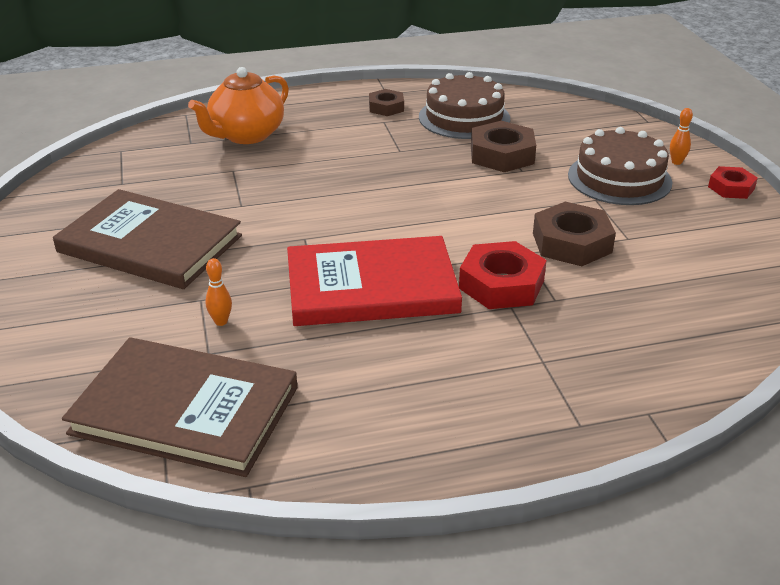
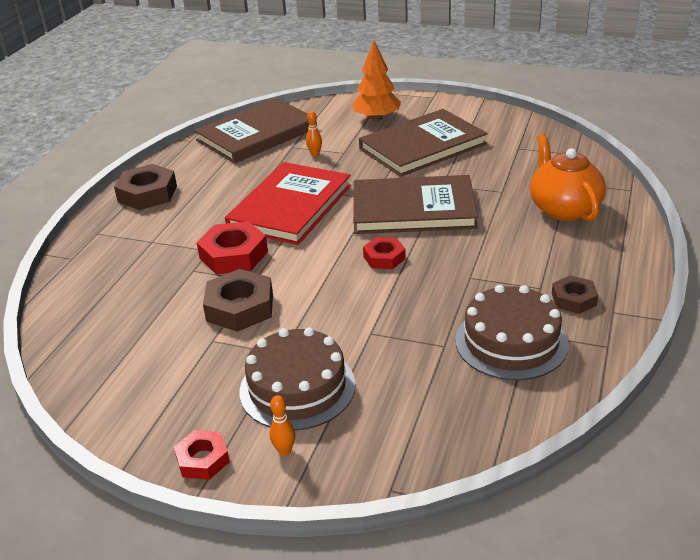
camera: 125 degrees right, 0 degrees up
(73, 308) = (376, 118): none -> orange tree
(309, 207) = (413, 209): none -> brown book
(412, 196) = (384, 257): none -> red nut
(502, 155) = (410, 333): brown nut -> brown nut (147, 194)

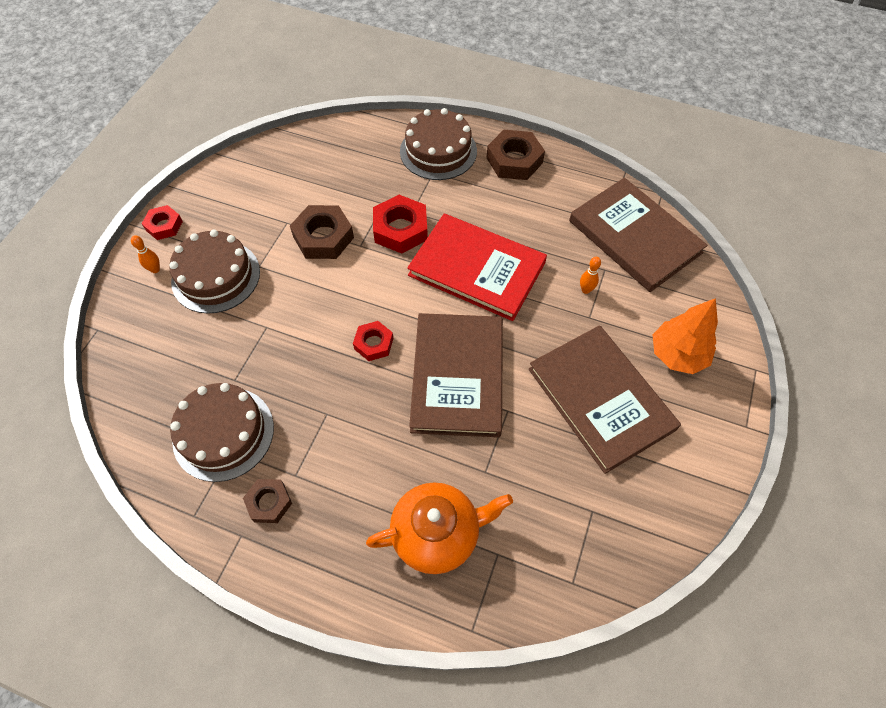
camera: 90 degrees right, 25 degrees up
(119, 240) = (438, 151): none -> brown cake

